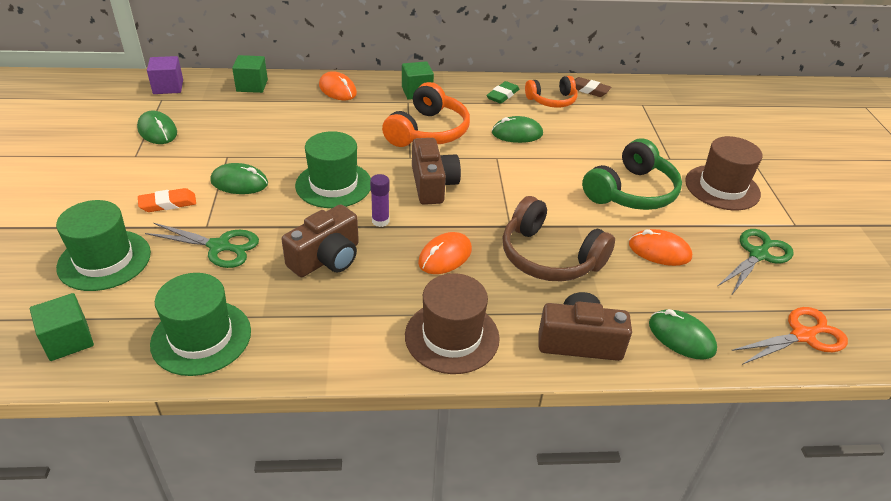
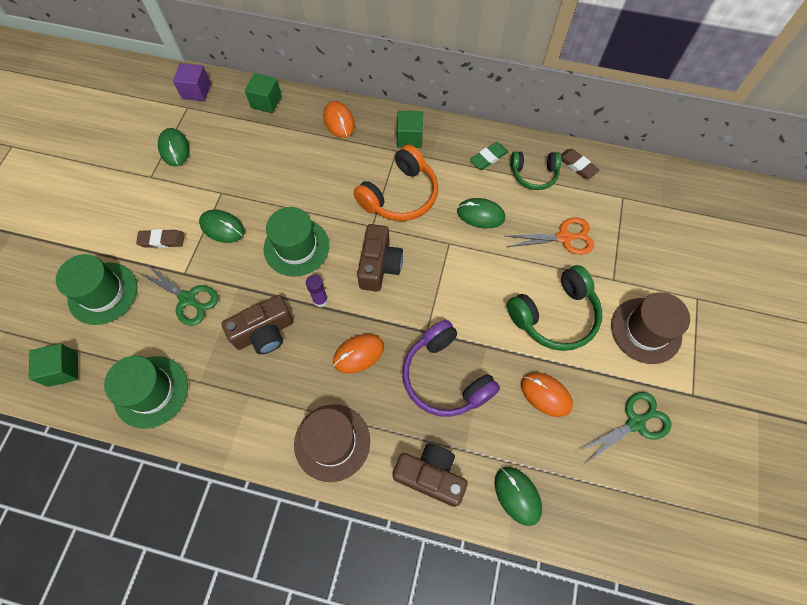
camera: 20 degrees right, 25 degrees up
(168, 203) = (162, 240): orange eraser -> brown eraser
(549, 257) = (445, 377): brown headphones -> purple headphones
(552, 100) = (534, 174): orange headphones -> green headphones
(802, 335) = (625, 524): orange scissors -> orange scissors (564, 237)

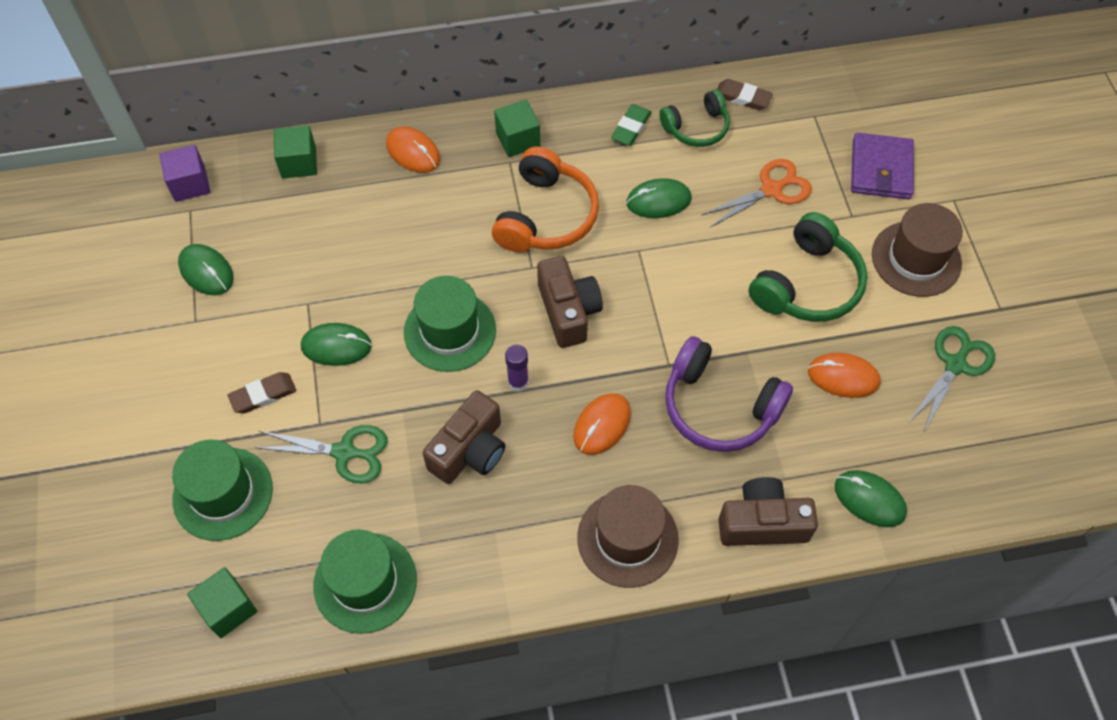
camera: 25 degrees left, 5 degrees down
(652, 254) = (881, 169): none -> purple wallet

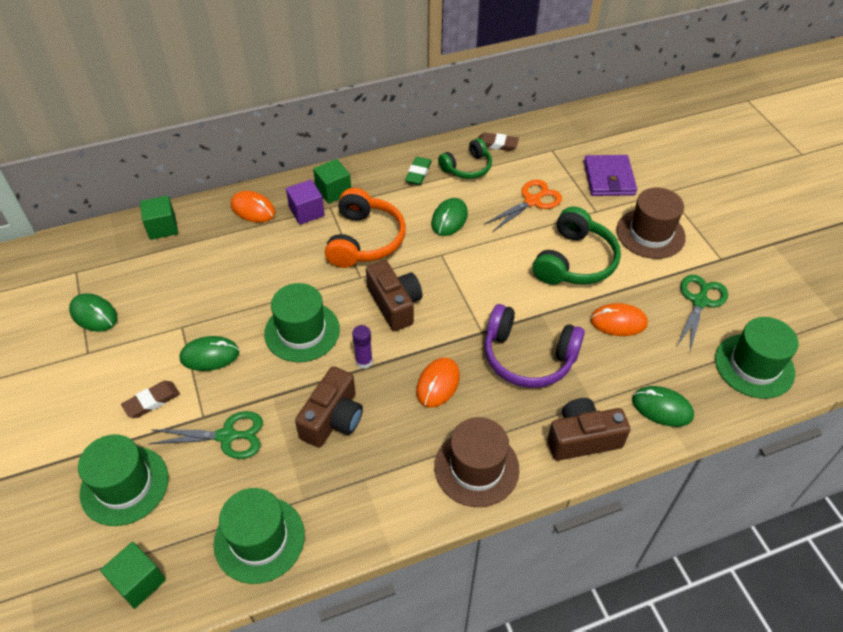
camera: 10 degrees left, 10 degrees down
(190, 184) = (74, 253): purple cube -> purple cube (307, 212)
(658, 201) = (449, 219): green mouse -> green mouse turned 45 degrees counterclockwise
(1001, 462) = (754, 366): none -> green hat

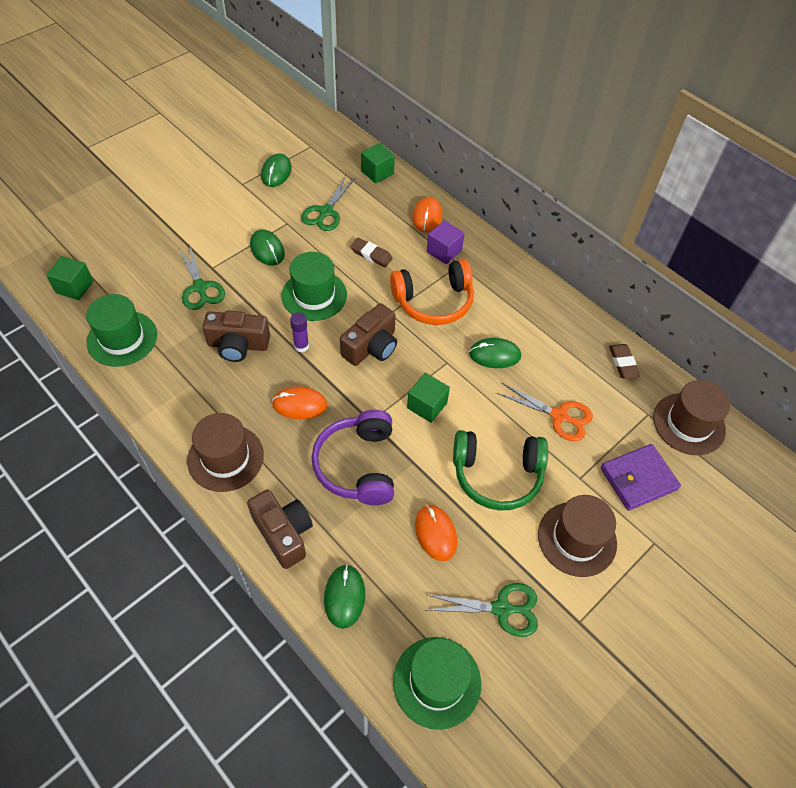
camera: 65 degrees right, 5 degrees up
(124, 485) = (142, 249): green hat -> none
(152, 401) = (214, 235): brown eraser -> brown eraser (371, 255)
(189, 287) = (326, 212): none -> green scissors
(333, 191) = (479, 260): green cube -> green cube (427, 405)
(418, 173) = (540, 313): green eraser -> none
(467, 167) = (573, 348): green headphones -> none
(570, 132) = (688, 424): none -> brown hat

